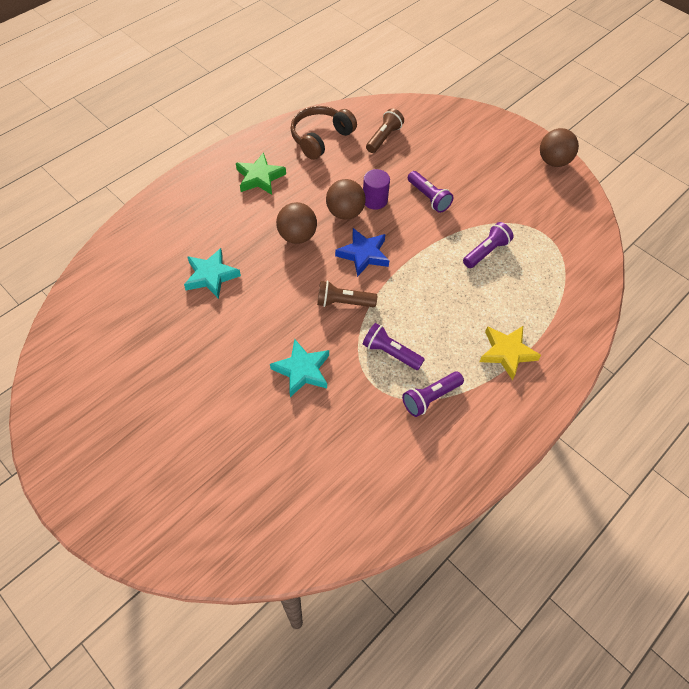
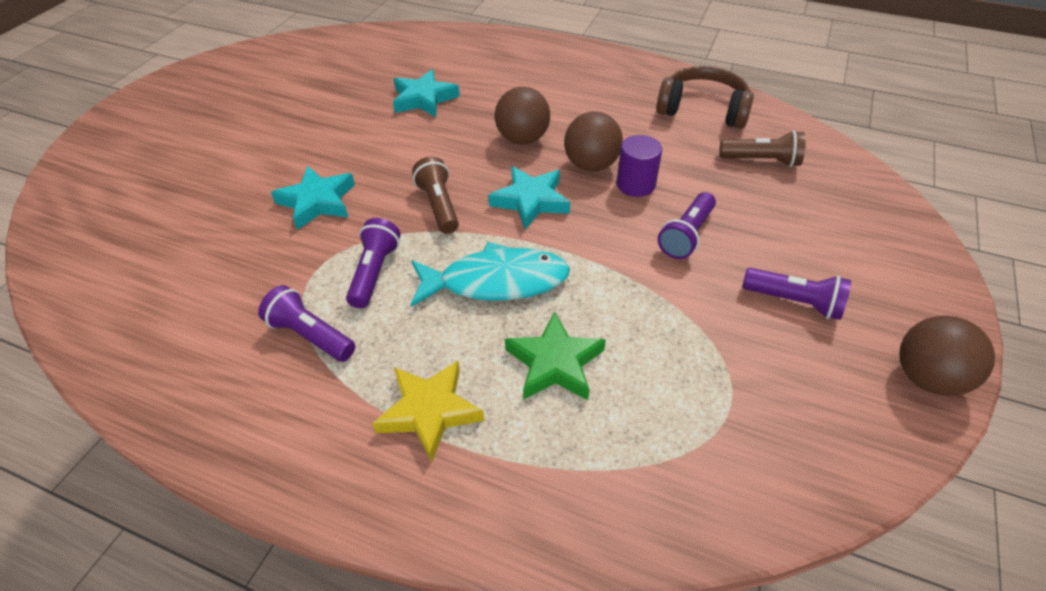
camera: 70 degrees right, 10 degrees down
(260, 178) = (593, 86): green star -> green star (554, 363)
(363, 254) = (531, 201): blue star -> turquoise star
(426, 294) = (496, 281): none -> turquoise fish
(486, 252) = (627, 331): purple flashlight -> purple flashlight (794, 302)

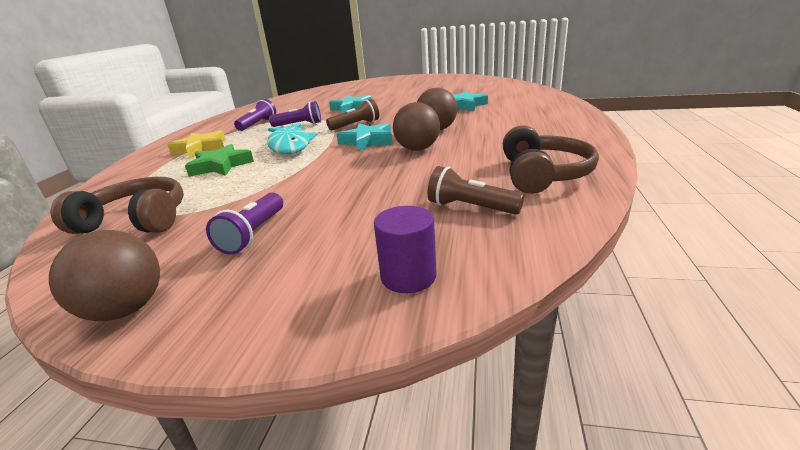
camera: 80 degrees right, 20 degrees down
(635, 184) = (400, 164): purple cylinder -> purple cylinder (408, 276)
(686, 235) = (339, 186): purple flashlight -> none
(743, 427) = (136, 221): none -> brown headphones
(761, 161) = (470, 207): brown flashlight -> brown flashlight turned 120 degrees clockwise

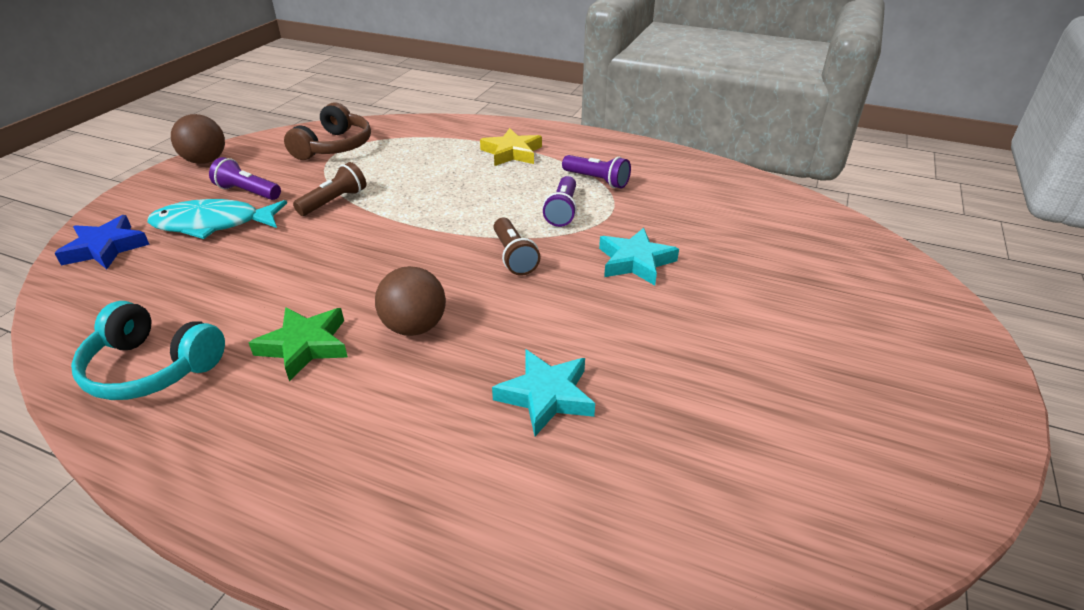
camera: 100 degrees right, 10 degrees up
(220, 166) = (433, 168): green star -> green star (305, 346)
(290, 145) = (465, 205): turquoise fish -> turquoise fish (213, 224)
(367, 141) = (423, 259): turquoise star -> none
(408, 276) = (106, 248): purple cylinder -> blue star
(417, 149) = (346, 293): brown ball -> none
(470, 207) = (153, 295): brown flashlight -> brown flashlight (334, 201)
(543, 175) = (152, 368): brown headphones -> turquoise headphones

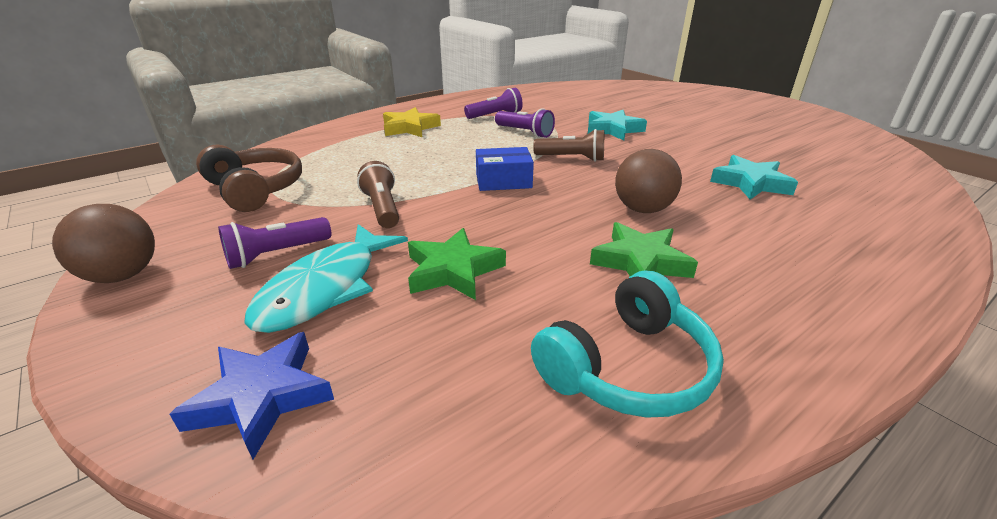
camera: 60 degrees left, 5 degrees down
(253, 261) = (453, 270): none -> green star
(425, 235) = (503, 181): none -> blue box

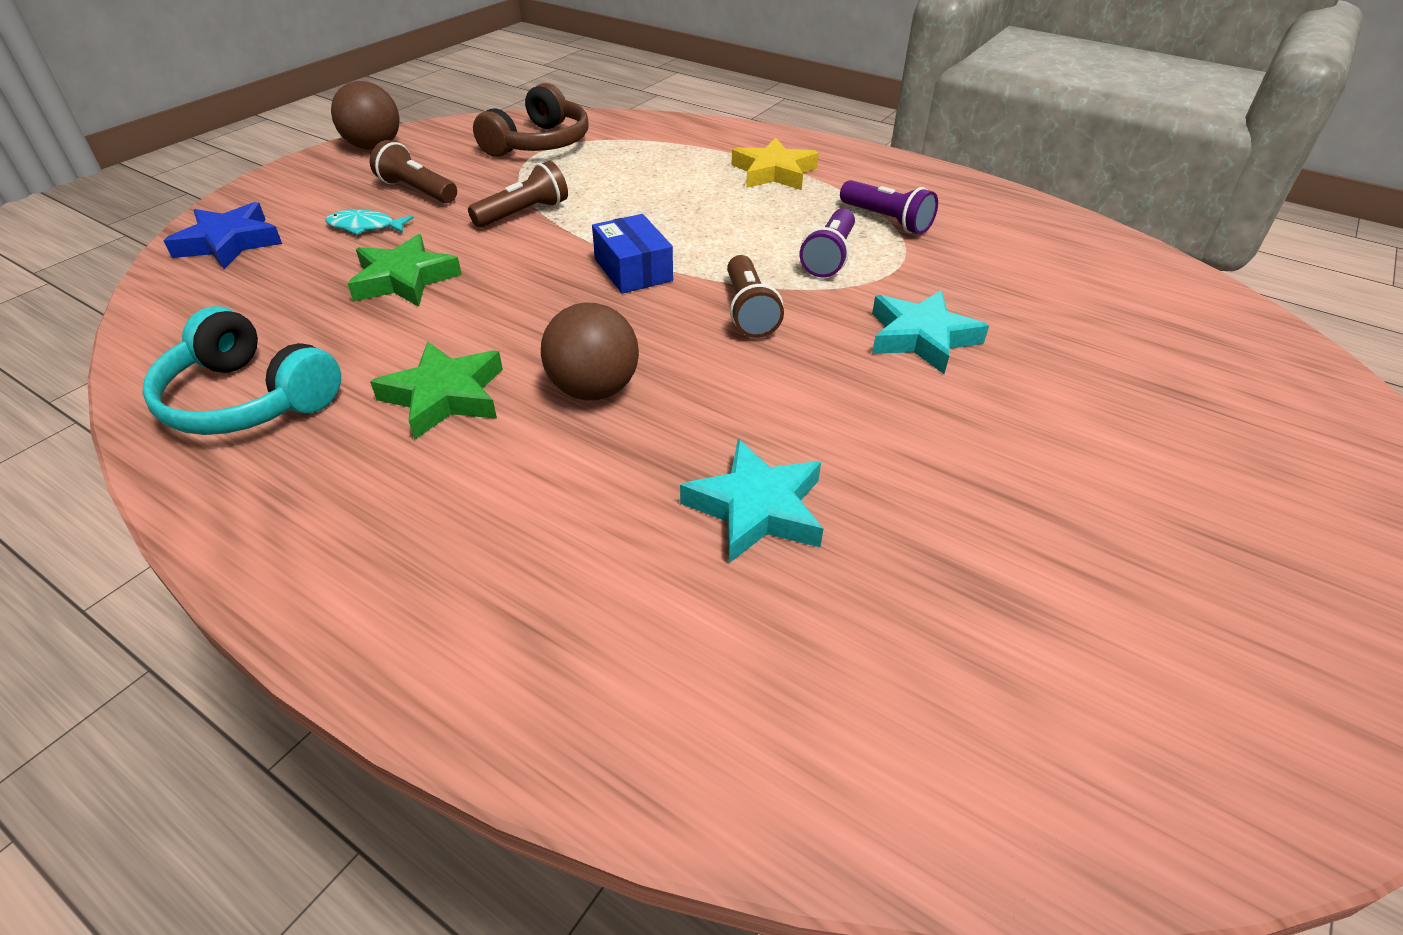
camera: 70 degrees right, 10 degrees up
(276, 254) = (417, 191): purple flashlight -> brown flashlight
(326, 288) = (365, 227): turquoise fish -> turquoise fish, size x0.50

